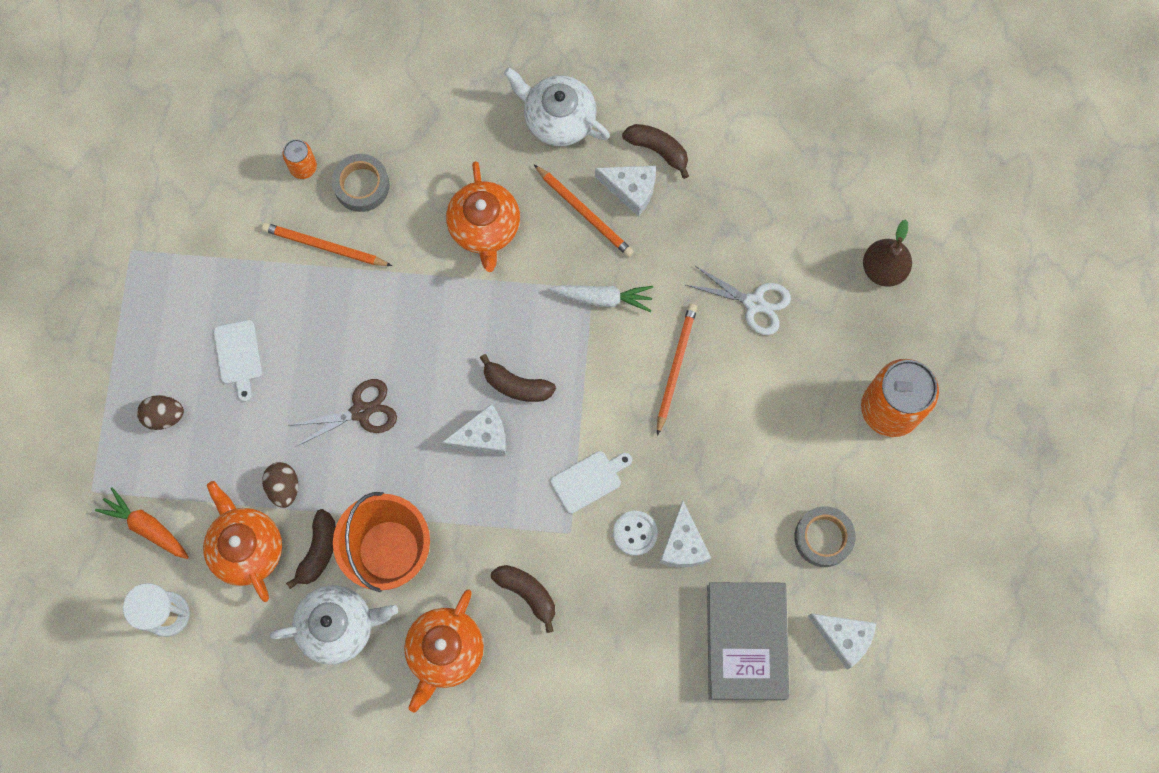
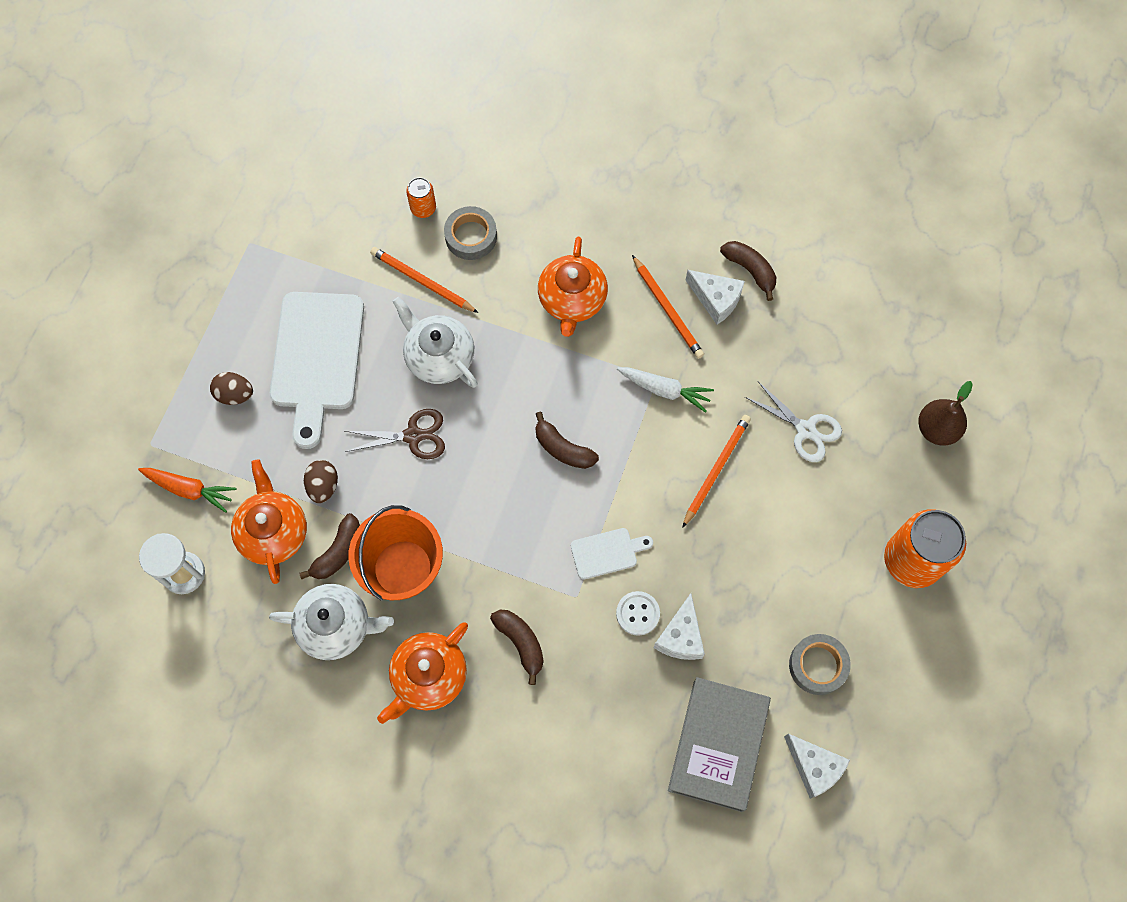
camera: 15 degrees right, 5 degrees down
(147, 527) = (189, 489): orange carrot -> orange carrot turned 150 degrees clockwise
(238, 356) = (317, 358): white cutting board -> white cutting board, size x2.14
(482, 436) = (518, 487): white cheese -> none
(558, 118) = (665, 221): white teapot -> white teapot (439, 356)

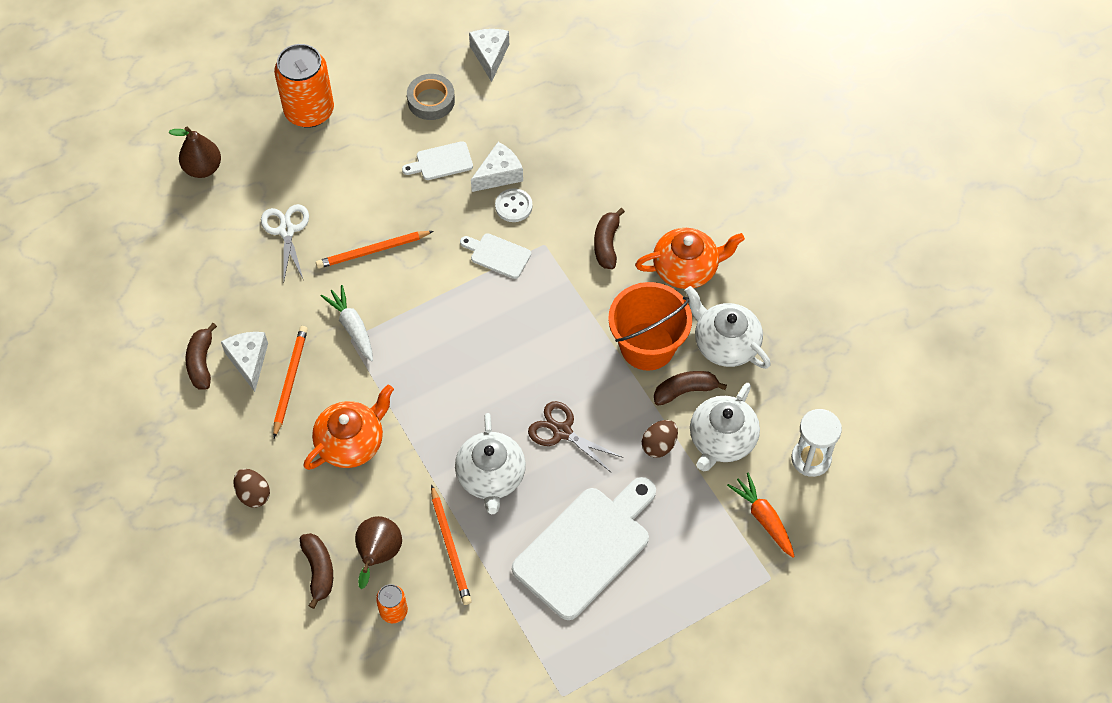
camera: 140 degrees left, 10 degrees down
(235, 394) = (674, 568): brown egg -> brown egg (253, 494)
(273, 531) = (721, 440): orange teapot -> white teapot
(471, 236) = (378, 555): grey tape -> brown pear
(563, 448) = (462, 342): brown banana -> brown banana (319, 570)
(718, 745) = (536, 105): grey book -> none
(744, 606) = (441, 162): none -> white cutting board

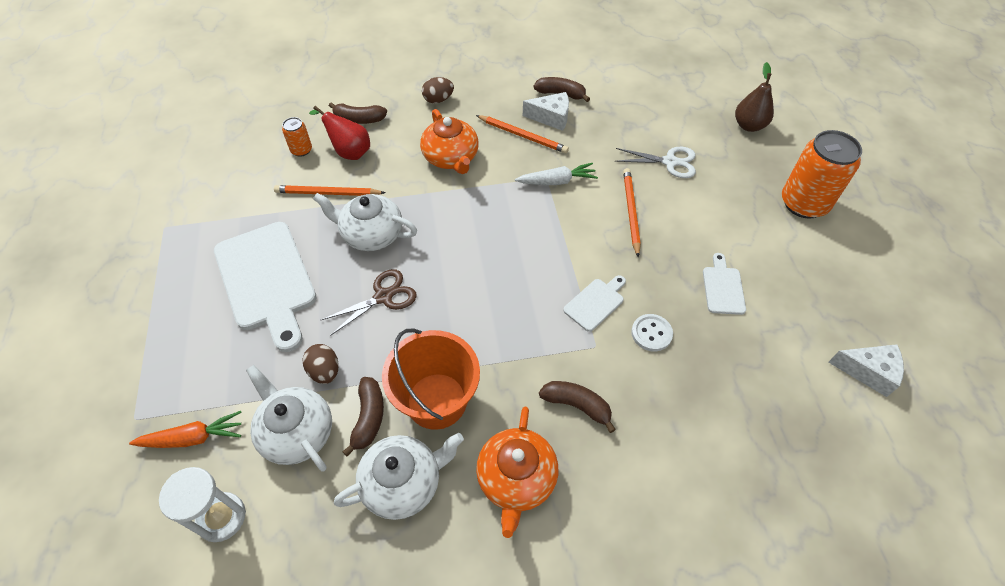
camera: 110 degrees right, 5 degrees down
(378, 555) = (349, 152): brown pear -> red pear
(431, 100) = (806, 300): grey tape -> none
(499, 174) = (696, 332): white cheese -> none

